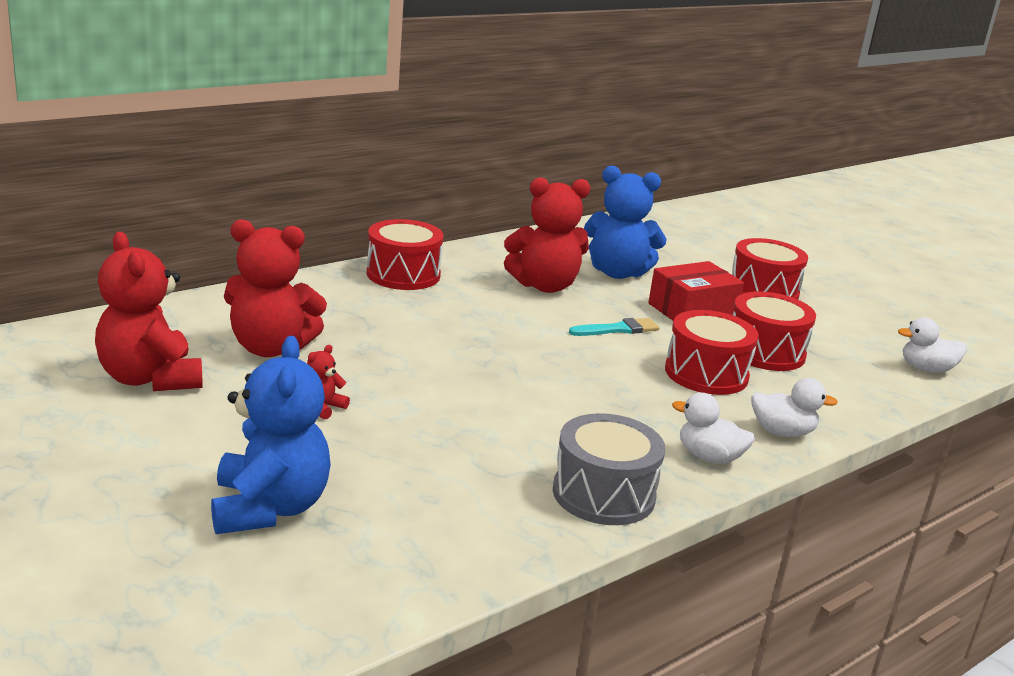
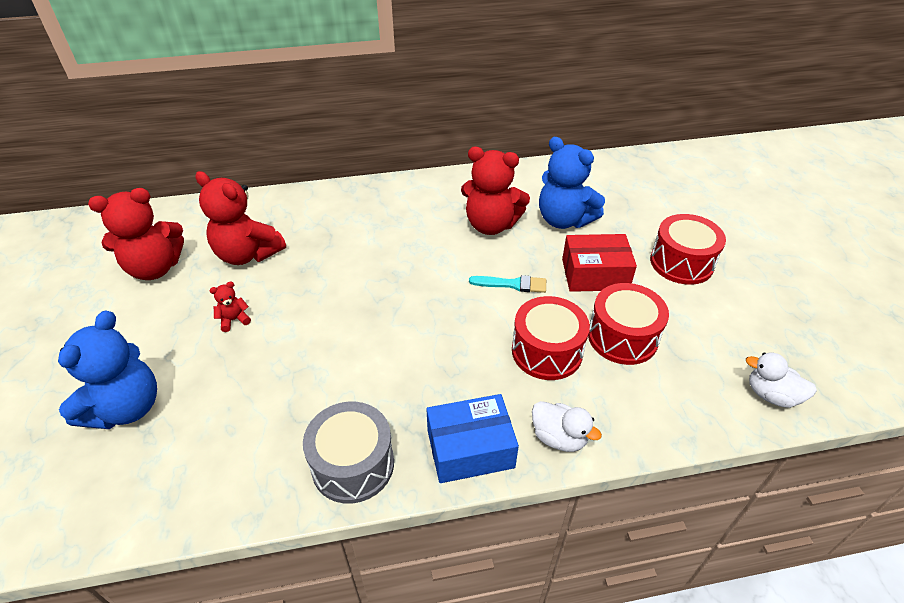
camera: 30 degrees right, 20 degrees up
(150, 379) = (155, 268): red teddy bear -> red teddy bear turned 105 degrees counterclockwise
(403, 274) = (393, 196): red drum -> none
(709, 457) = (470, 449): white duck -> blue box

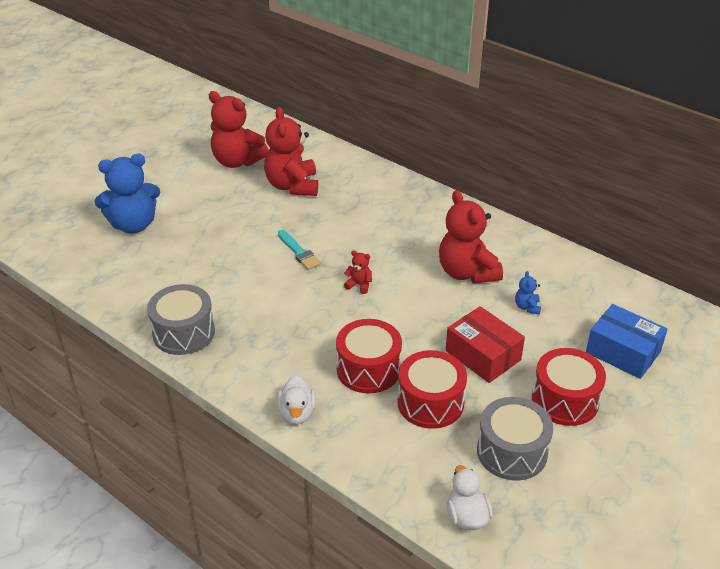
camera: 50 degrees right, 5 degrees down
(234, 320) = (234, 218): red teddy bear -> red teddy bear (359, 285)
(470, 449) = (245, 376): blue box -> blue box (623, 352)
(512, 284) = (415, 317): turquoise brush -> turquoise brush (299, 252)
(564, 220) = (527, 307): blue teddy bear -> blue teddy bear, size x0.43
(716, 324) = (512, 452): none -> grey drum

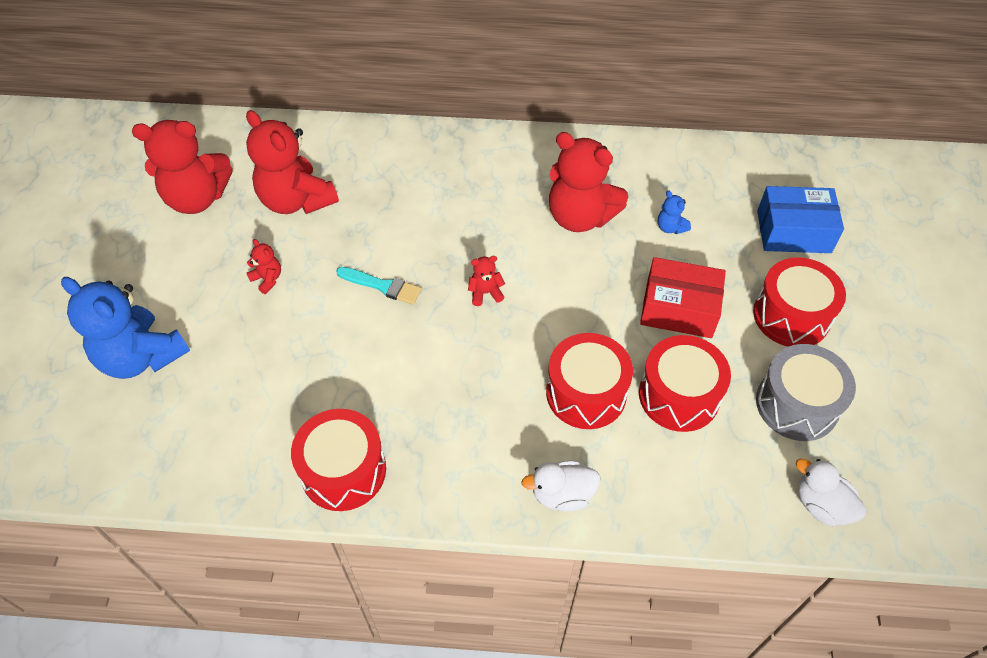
camera: 35 degrees left, 15 degrees up
(133, 225) = (141, 357): blue teddy bear -> blue teddy bear turned 90 degrees clockwise
(183, 332) = (343, 471): grey drum -> red drum
(236, 218) = (267, 279): none -> red teddy bear
(297, 413) = (562, 494): white duck -> white duck turned 120 degrees clockwise

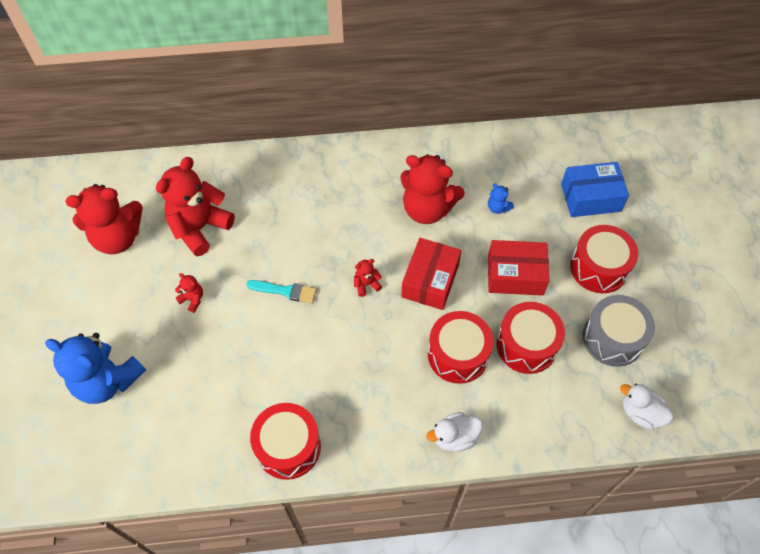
camera: 10 degrees left, 5 degrees up
(296, 201) = (200, 228): red teddy bear -> red teddy bear turned 90 degrees clockwise
(567, 300) = (430, 281): none -> red box

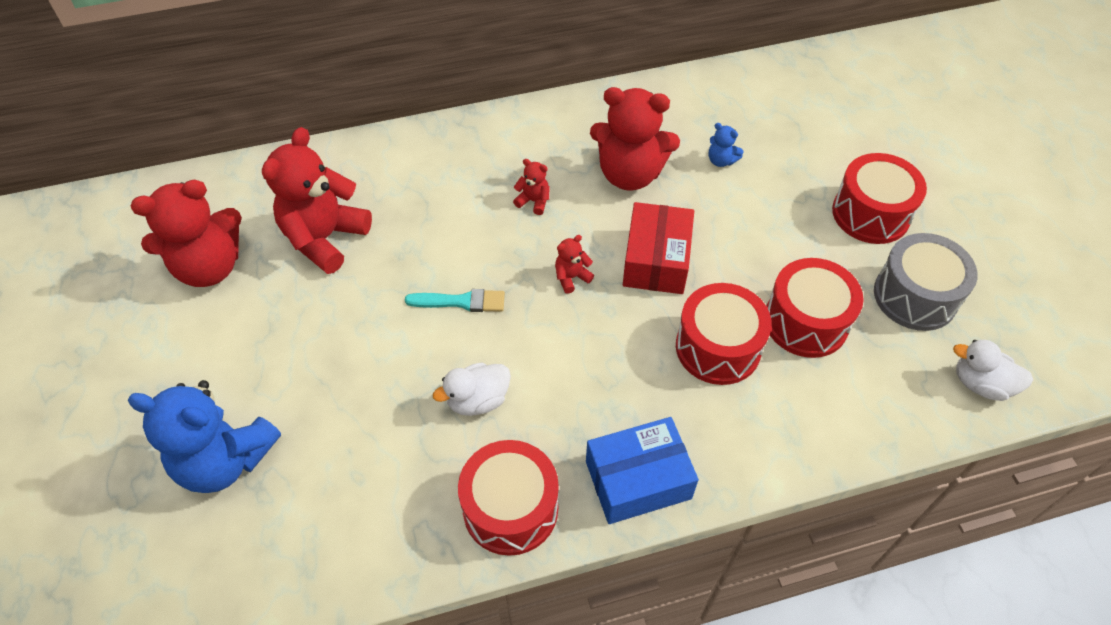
camera: 10 degrees left, 5 degrees down
(192, 299) = (331, 331): red teddy bear -> red teddy bear (533, 201)
(454, 437) = (742, 456): white duck -> white duck (478, 400)
(515, 275) = (766, 237): red box -> none
(590, 197) = (835, 133): blue box -> blue box (638, 480)

